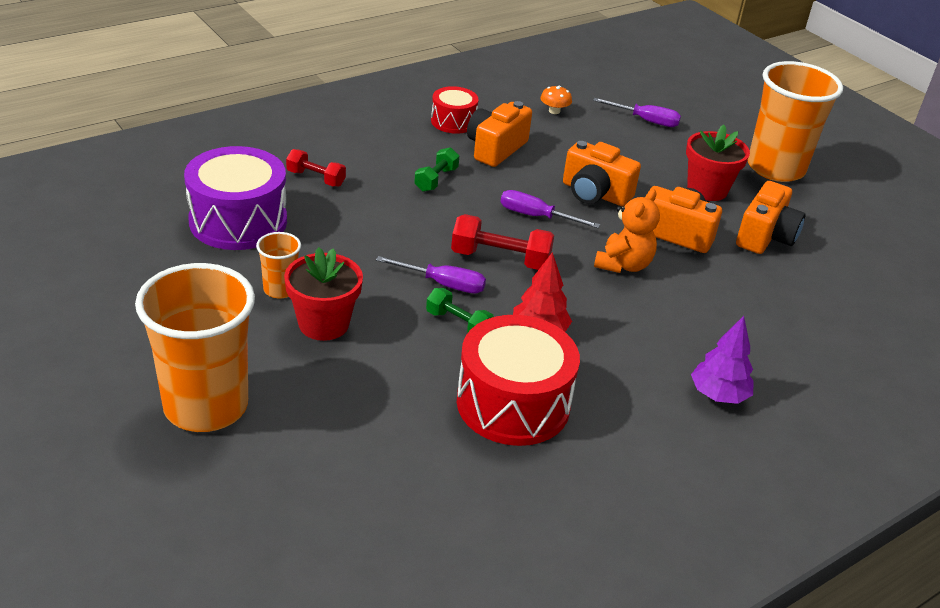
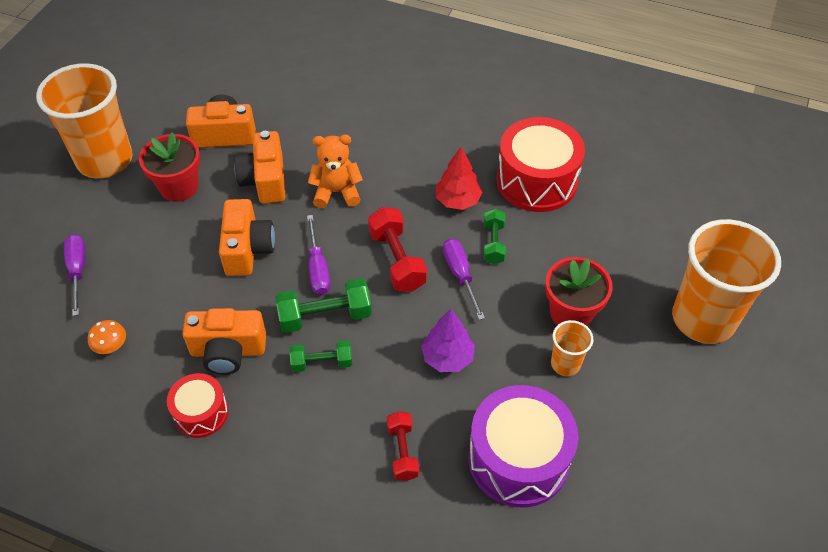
camera: 120 degrees left, 15 degrees up
(480, 199) = (325, 316): none -> green dumbbell
(718, 395) = (432, 102): purple tree -> purple tree (447, 357)

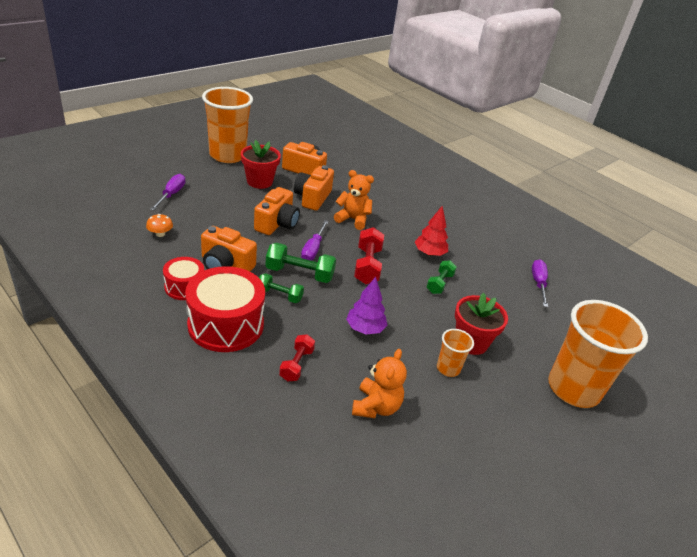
camera: 20 degrees right, 15 degrees down
(460, 275) = (404, 290): purple screwdriver -> purple screwdriver (538, 283)
(518, 459) = (376, 406): purple drum -> orange teddy bear
(536, 181) = (492, 264): red drum -> red drum (226, 324)

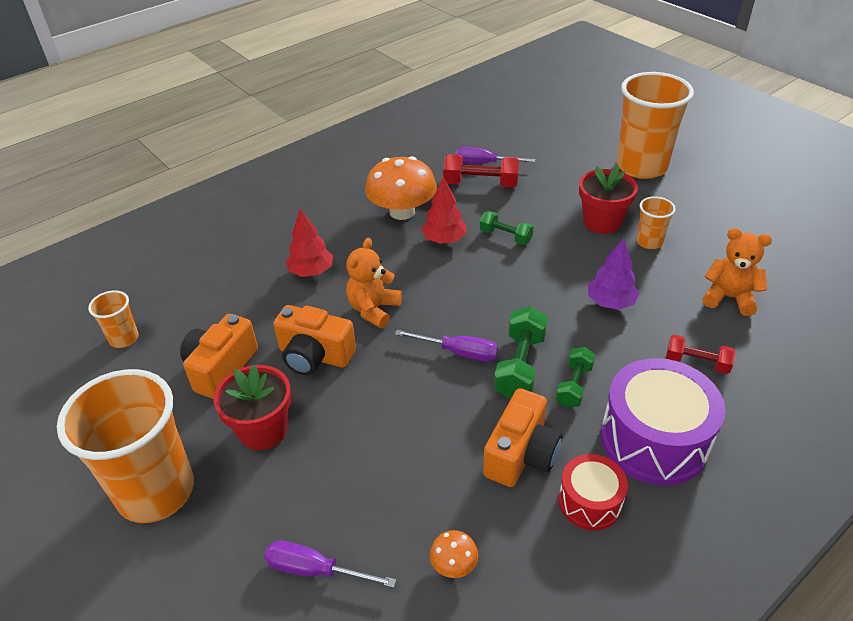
camera: 80 degrees left, 5 degrees up
(226, 324) = (654, 440): red drum -> purple drum
(277, 224) = (397, 398): orange camera -> none
(328, 144) = (124, 338): none -> orange cup
(367, 266) = (485, 297): red dumbbell -> red dumbbell (480, 184)
(387, 198) = (311, 272): none -> red tree
(459, 237) = (402, 212): none -> orange mushroom

